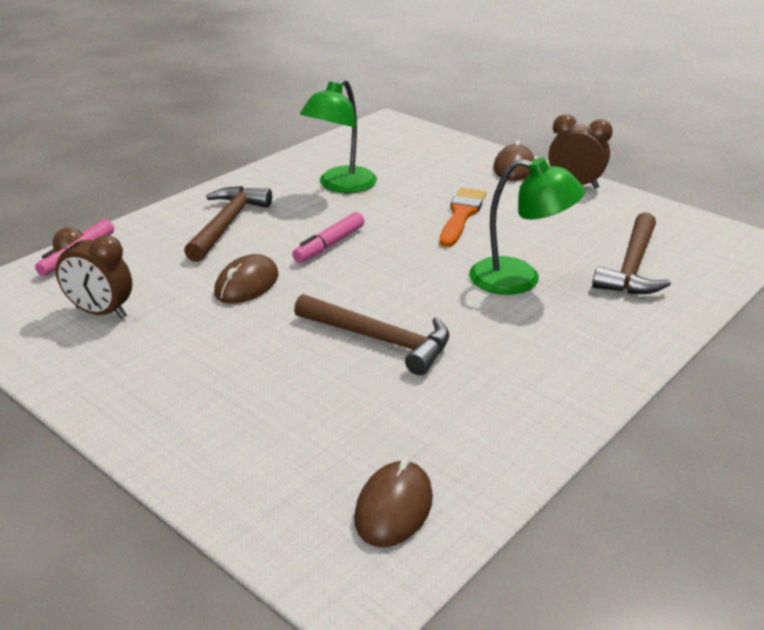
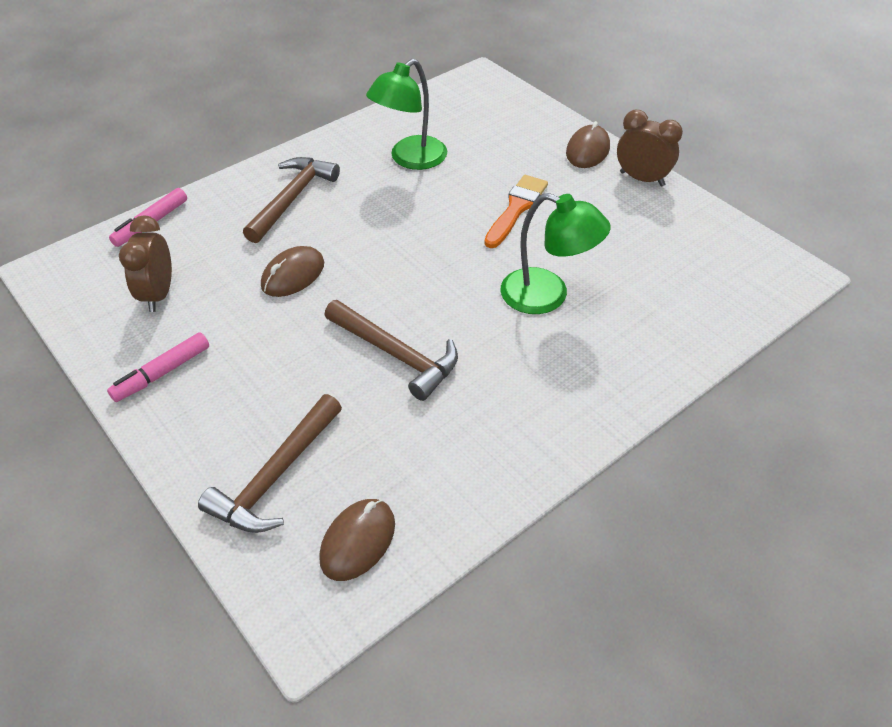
camera: 10 degrees right, 15 degrees up
(101, 313) = (158, 294): brown clock -> brown clock turned 60 degrees clockwise
(329, 245) = (380, 234): pink marker -> pink marker (162, 373)
(632, 267) = (663, 292): brown hammer -> brown hammer (276, 476)

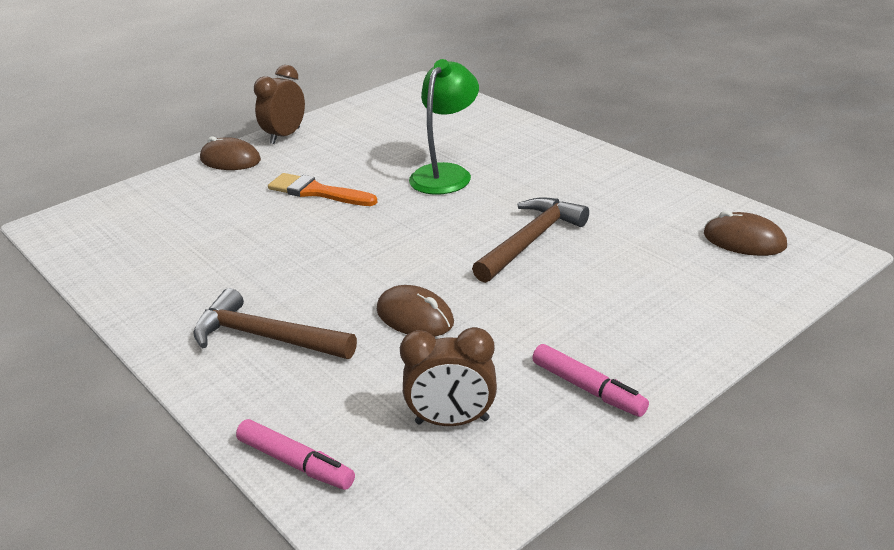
camera: 90 degrees left, 15 degrees down
(276, 476) = (698, 289): brown hammer -> none
(410, 159) = (209, 258): green lamp -> none

